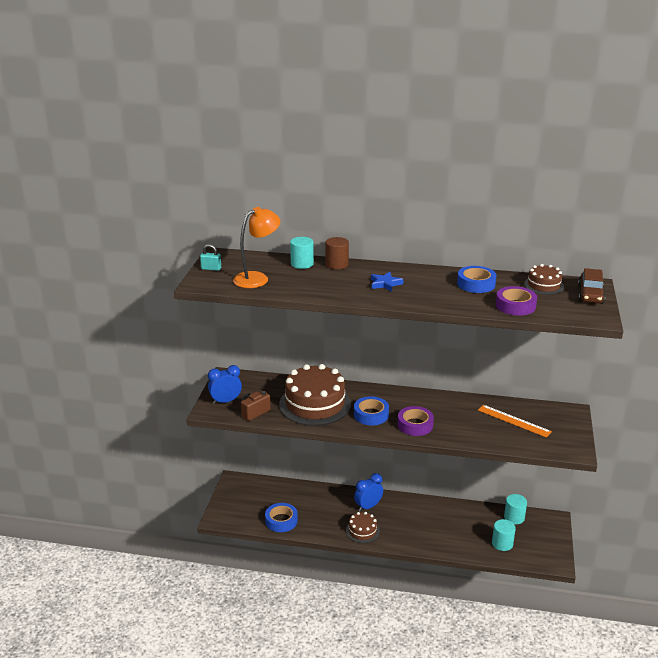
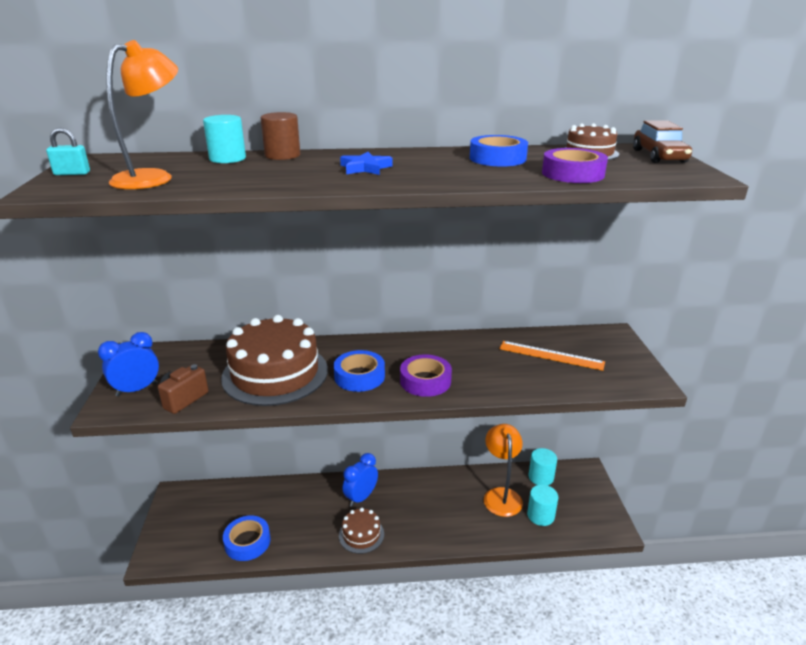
camera: 15 degrees left, 0 degrees up
(476, 524) = (501, 495): none -> orange lamp

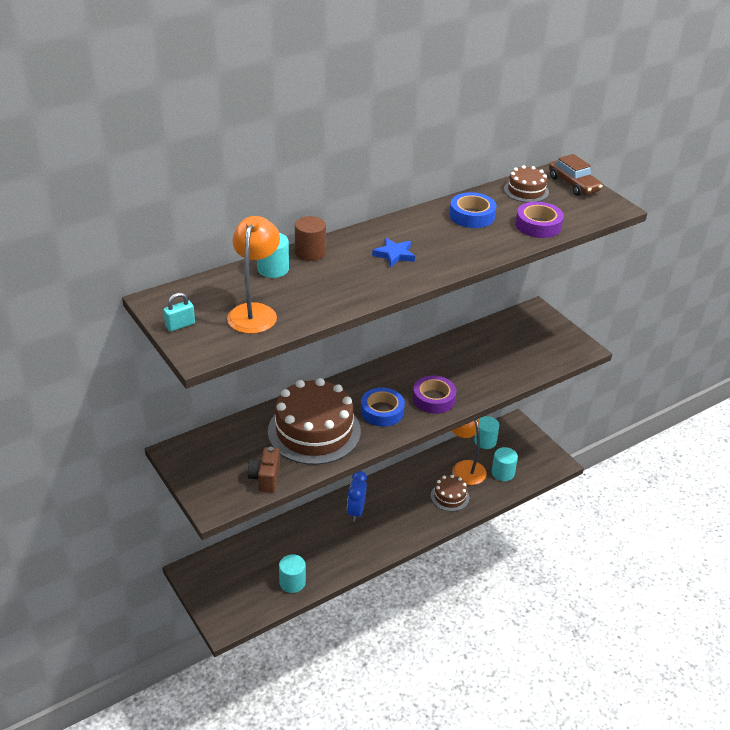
camera: 30 degrees left, 10 degrees up
(137, 389) = (216, 484): blue clock -> none
(247, 542) = (292, 582): blue tape -> turquoise cylinder
(361, 534) = (379, 540): brown cake -> brown cake (450, 496)
(551, 355) = (505, 346): orange ruler -> none

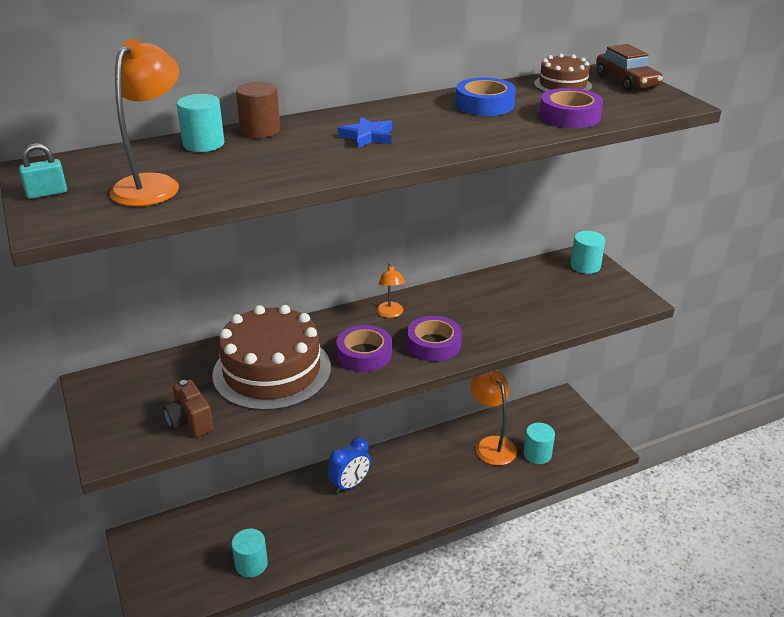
camera: 10 degrees right, 5 degrees down
(265, 478) = (190, 422): brown camera -> brown camera turned 45 degrees counterclockwise
(356, 511) = (350, 485): blue clock -> blue clock turned 150 degrees counterclockwise
(382, 411) = (364, 354): blue tape -> purple tape
(393, 374) = (390, 314): none -> orange lamp
(450, 496) = (467, 477): brown cake -> none
(485, 441) = (521, 416): turquoise cylinder -> turquoise cylinder (585, 266)

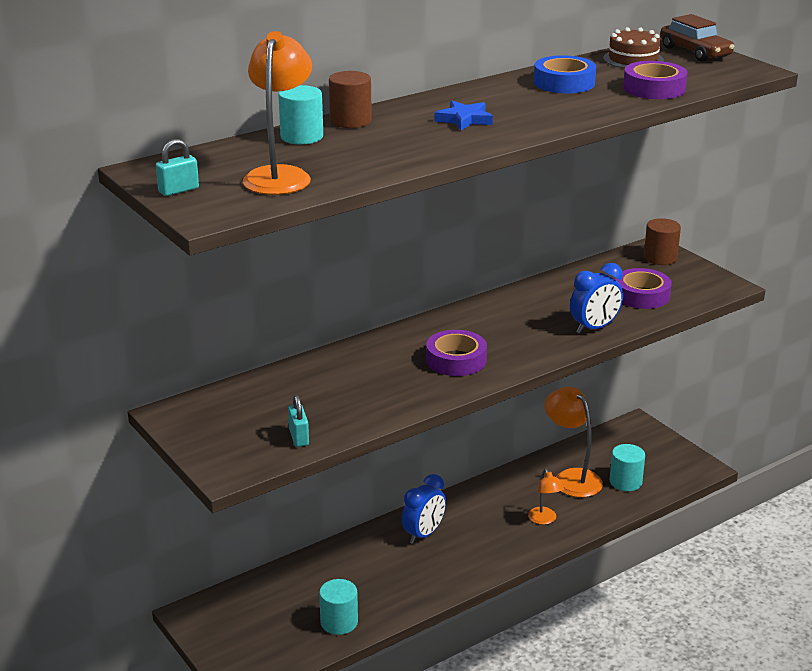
camera: 10 degrees left, 5 degrees down
(190, 422) = (299, 437): brown camera -> turquoise padlock
(272, 371) = (363, 384): brown cake -> none
(390, 314) = (467, 320): orange lamp -> orange lamp (544, 520)
(433, 344) = (526, 344): purple tape -> purple tape (641, 295)
(502, 333) = (594, 328): none -> blue clock
(585, 266) = (660, 258): turquoise cylinder -> brown cylinder

